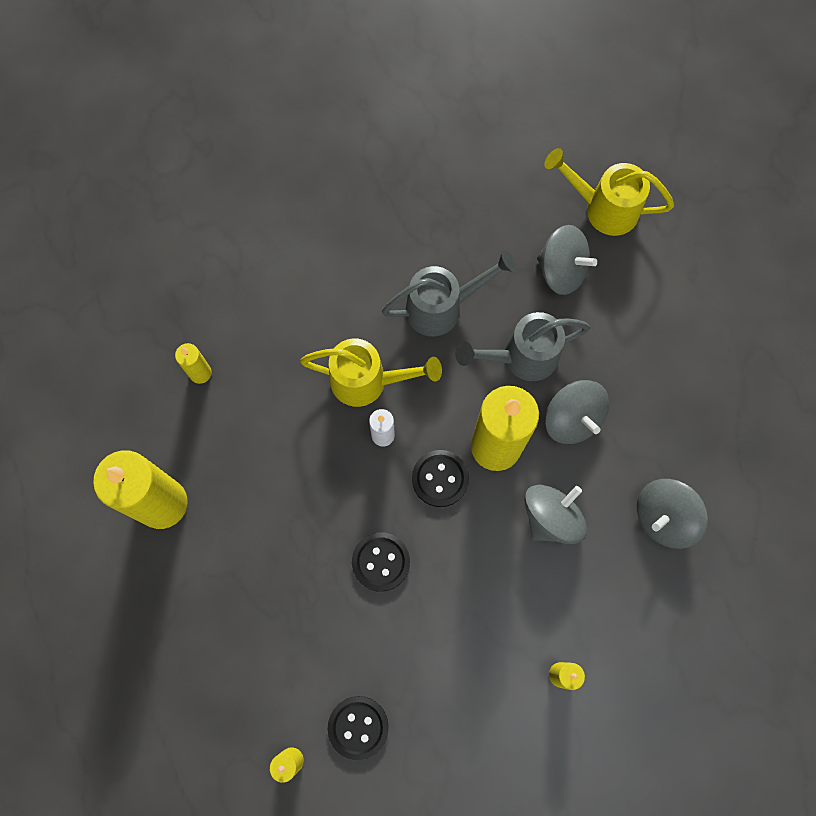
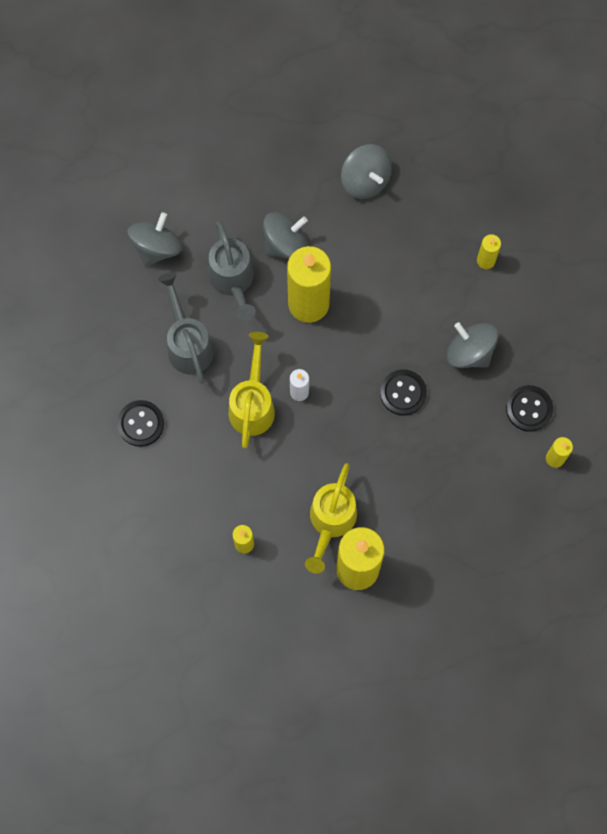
camera: 90 degrees left, 0 degrees up
(440, 479) = (335, 347): black button -> black button (141, 424)
(551, 518) = (366, 263): grey spinning top -> grey spinning top (470, 352)
(603, 208) = (100, 211): yellow watering can -> yellow watering can (330, 522)

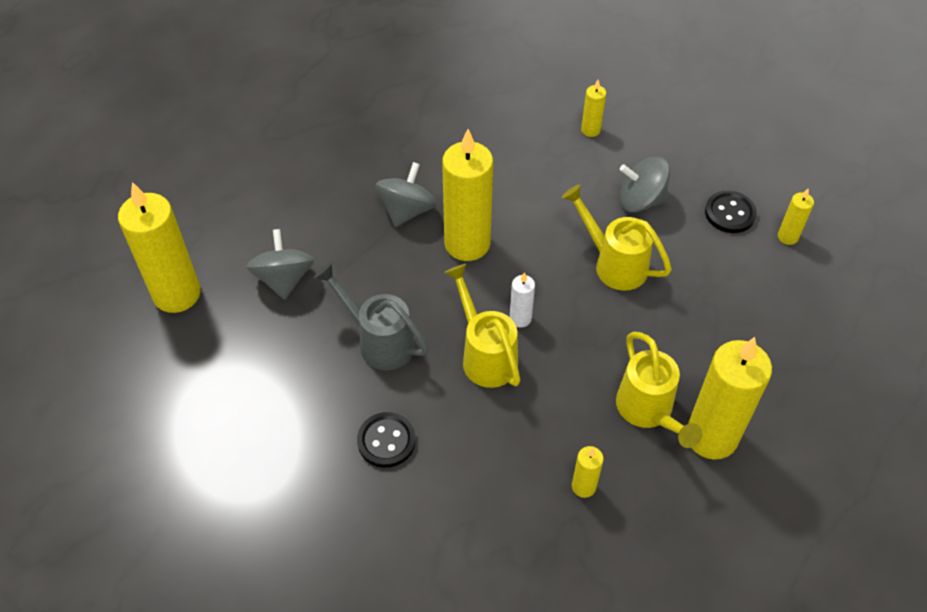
camera: 35 degrees left, 20 degrees down
(75, 211) = (177, 294): none -> yellow candle
(233, 281) = (381, 265): grey watering can -> none
(365, 180) = (437, 128): grey spinning top -> none
(403, 393) = (614, 264): black button -> yellow watering can

